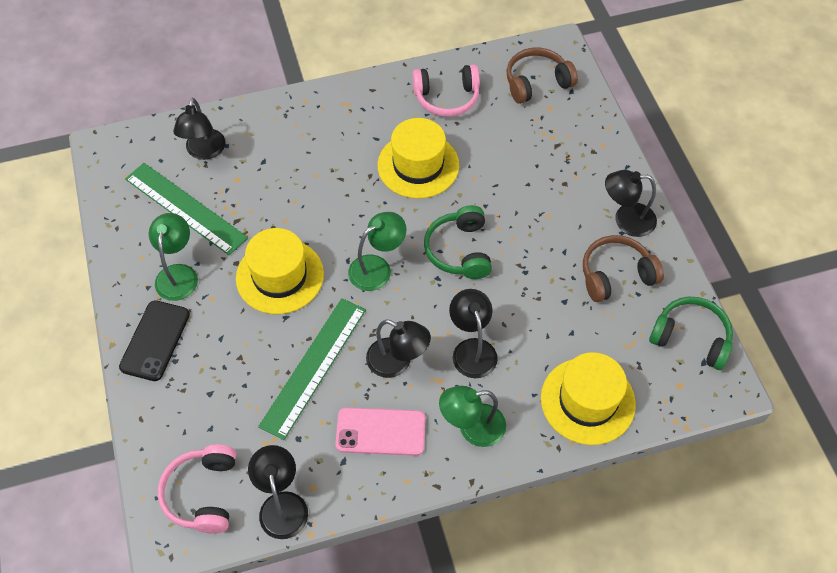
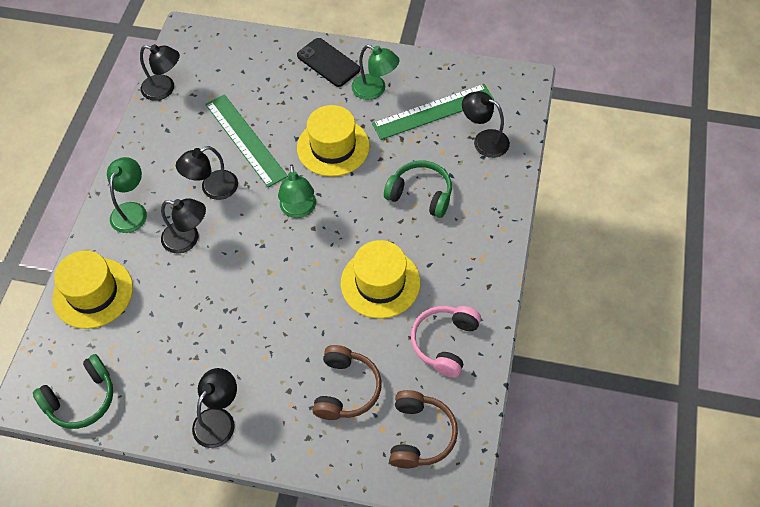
camera: 120 degrees right, 0 degrees up
(203, 494) = (202, 55): pink headphones -> none
(380, 432) = (170, 157): pink phone -> none
(459, 250) = (276, 272): green headphones -> green headphones (420, 194)
(616, 275) = (174, 377): brown headphones -> brown headphones (346, 389)

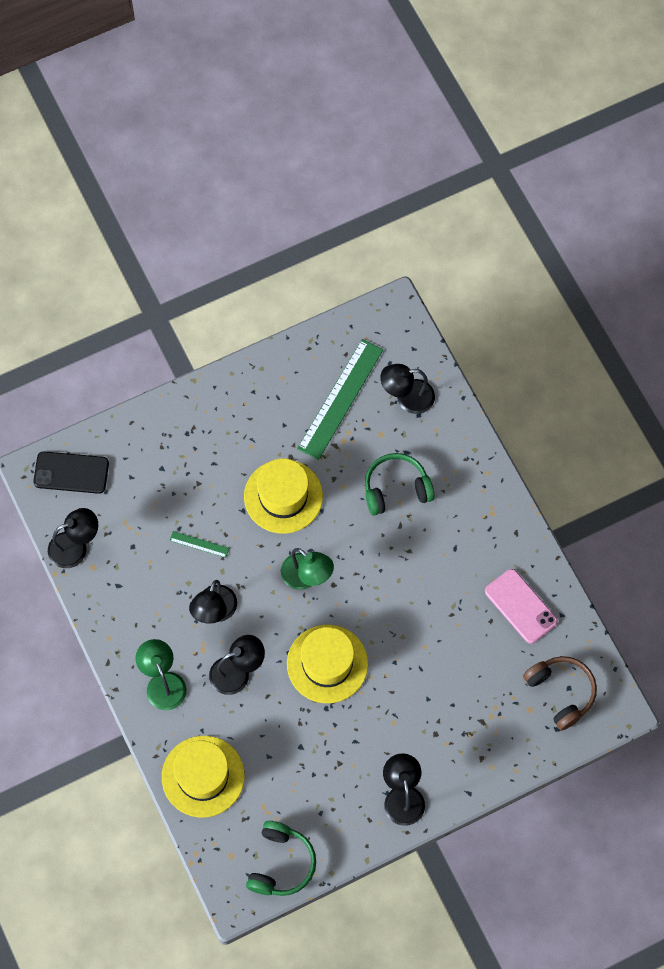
camera: 40 degrees left, 10 degrees up
(245, 139) = (199, 544): green ruler -> green ruler, size x0.43
(328, 63) = (203, 413): black phone -> black phone (71, 473)
(346, 389) = (477, 699): brown headphones -> none
(375, 90) = (270, 412): green lamp -> none
(380, 283) = (430, 593): yellow hat -> yellow hat (327, 664)
(445, 343) = (521, 606): pink headphones -> pink phone

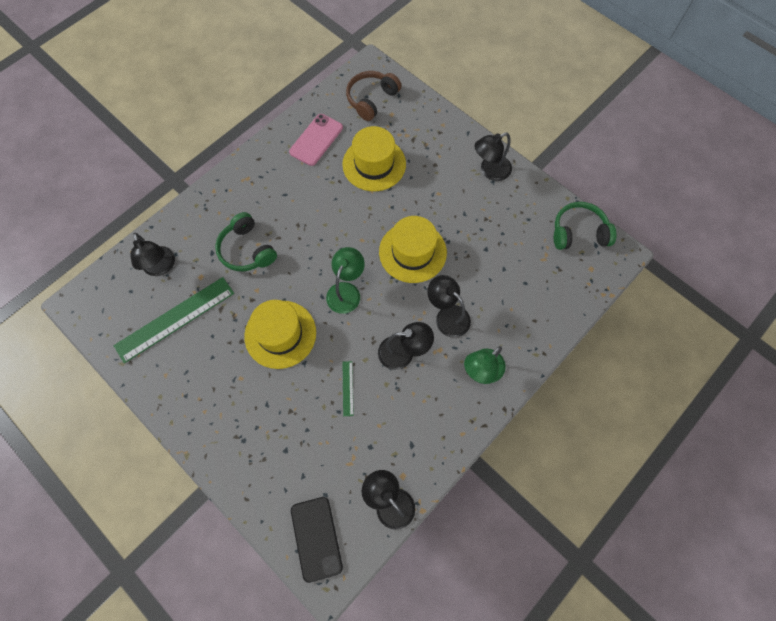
camera: 110 degrees left, 0 degrees up
(203, 776) = (542, 311): yellow hat -> yellow hat (374, 164)
(340, 399) = (175, 319): green ruler -> green ruler turned 45 degrees counterclockwise

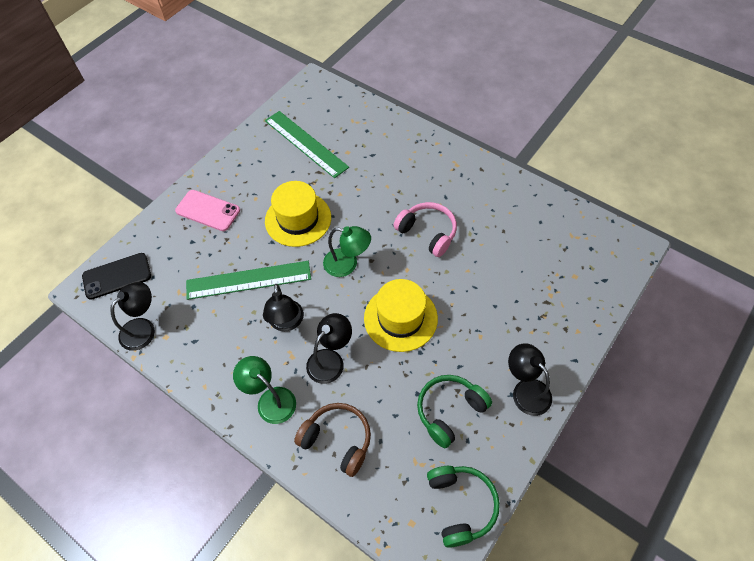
camera: 85 degrees right, 10 degrees down
(161, 267) = (352, 124): black lamp -> none
(247, 250) = (379, 179): green headphones -> green headphones (449, 411)
(316, 140) = (518, 212): pink phone -> pink phone (208, 210)
(324, 216) = (427, 233): none -> pink headphones
(347, 388) = (248, 280): green ruler -> green ruler, size x2.34
(371, 99) = (588, 254): brown headphones -> brown headphones (337, 440)
(374, 164) = (502, 268): yellow hat -> none

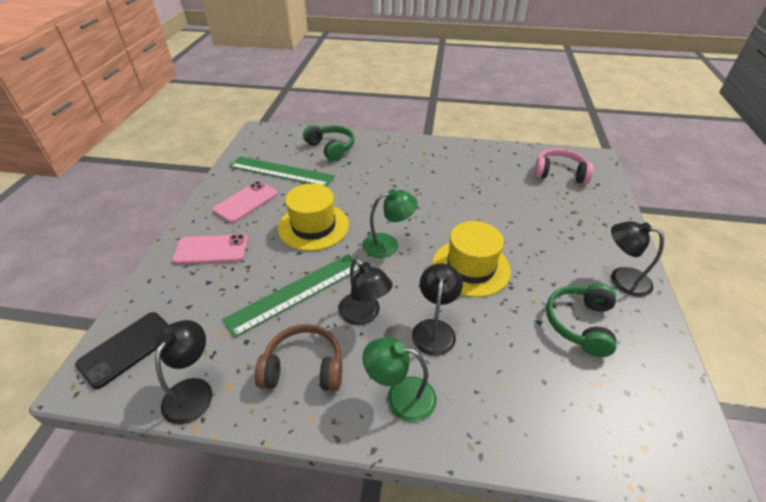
camera: 30 degrees left, 15 degrees down
(258, 169) = (246, 202): none -> pink phone
(337, 440) = (503, 403): brown headphones -> brown headphones (304, 368)
(427, 233) = (439, 198): pink headphones -> pink headphones (559, 173)
(461, 505) = (668, 403): green headphones -> green headphones (331, 148)

